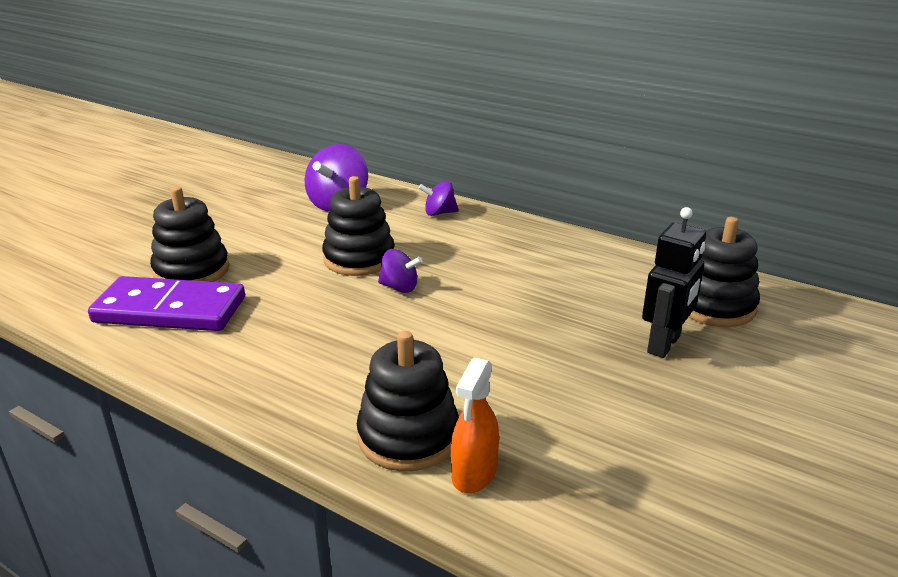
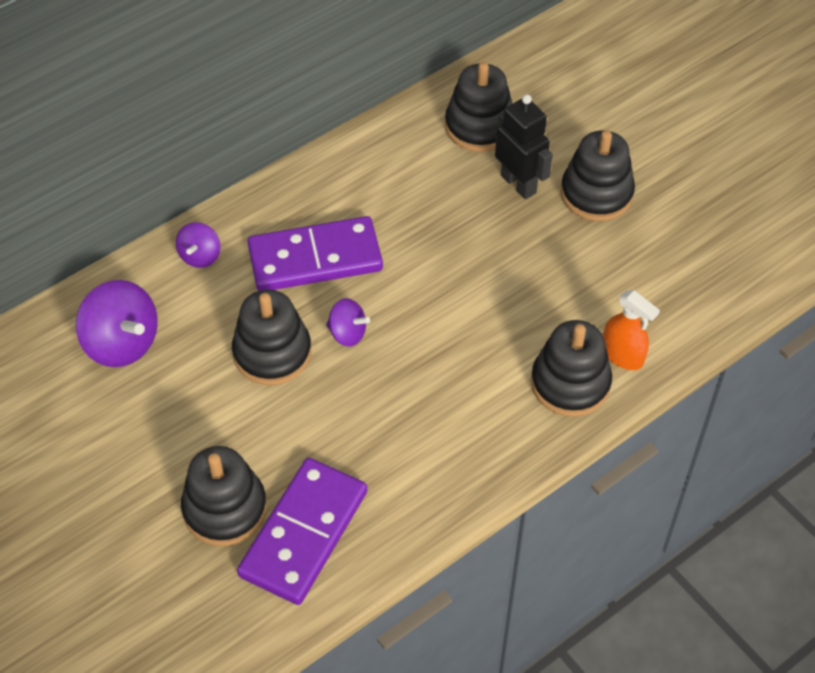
camera: 70 degrees left, 25 degrees up
(399, 287) = (347, 333): purple spinning top -> purple spinning top turned 75 degrees clockwise
(473, 257) = (315, 258): none -> purple domino
(707, 402) = (596, 194): none -> black stacking toy

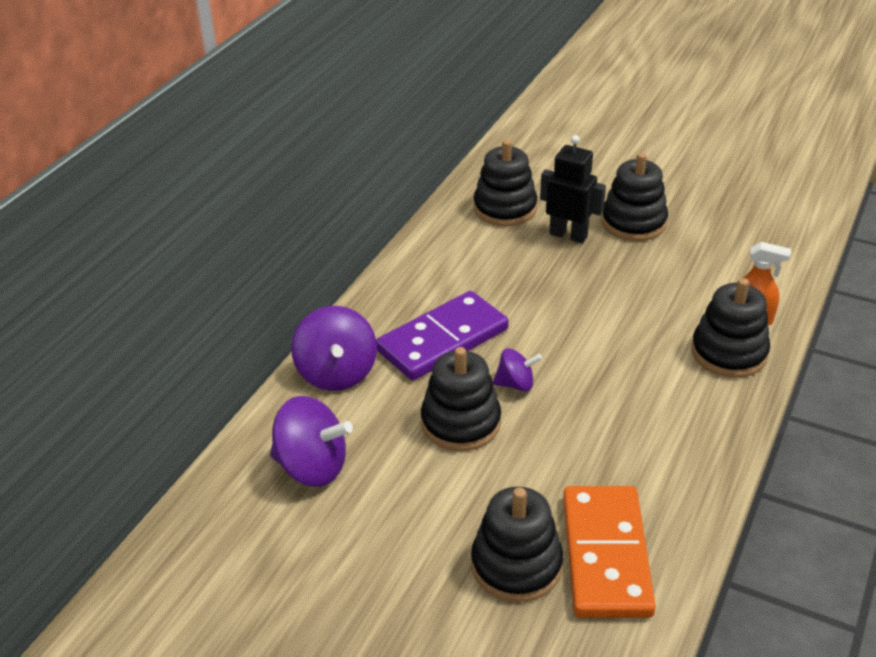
camera: 25 degrees left, 15 degrees down
(200, 256) = (336, 373): purple spinning top -> purple spinning top, size x1.78
(303, 533) = (605, 555): purple domino -> orange domino

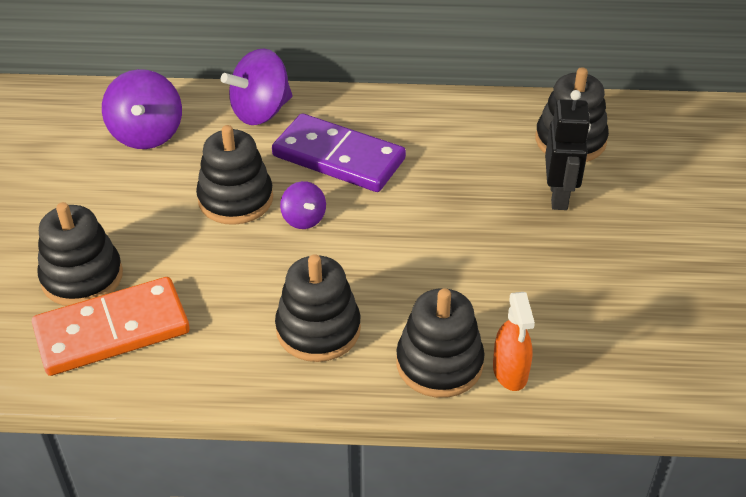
camera: 65 degrees right, 5 degrees up
(633, 222) = (621, 239): black stacking toy -> black stacking toy (318, 329)

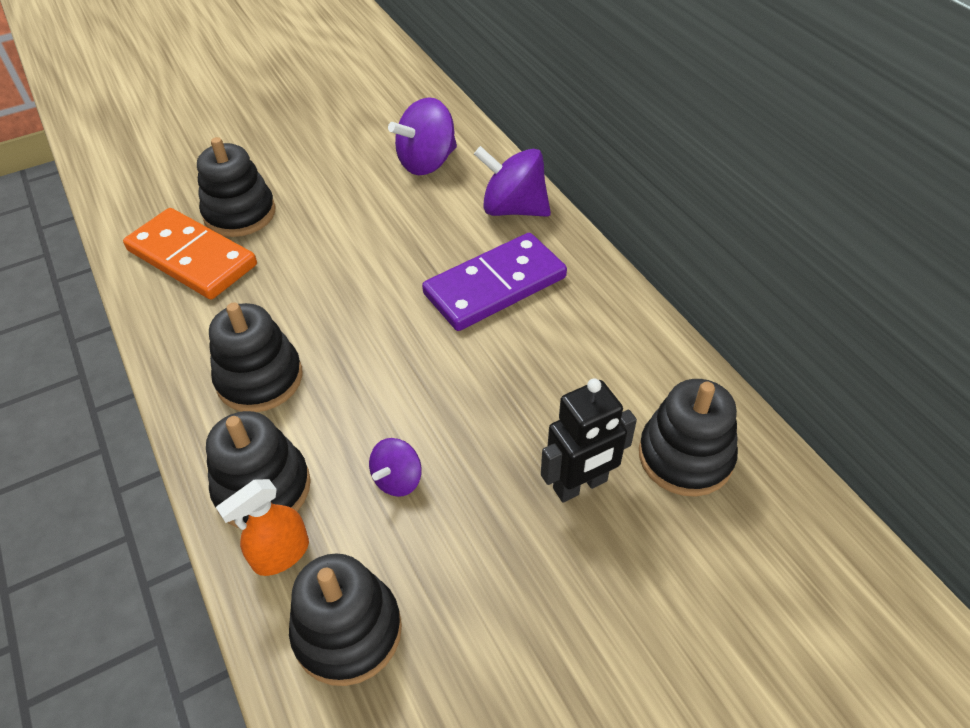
camera: 60 degrees right, 5 degrees up
(235, 199) = (387, 249): black stacking toy -> black stacking toy (347, 631)
(303, 219) = (394, 302): purple spinning top -> purple spinning top (398, 479)
(339, 157) = (495, 286): purple domino -> purple domino turned 60 degrees clockwise

